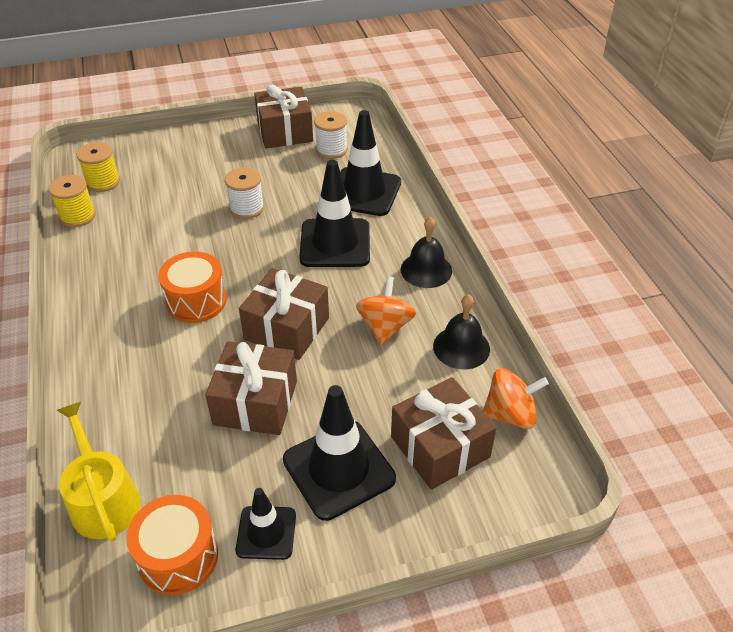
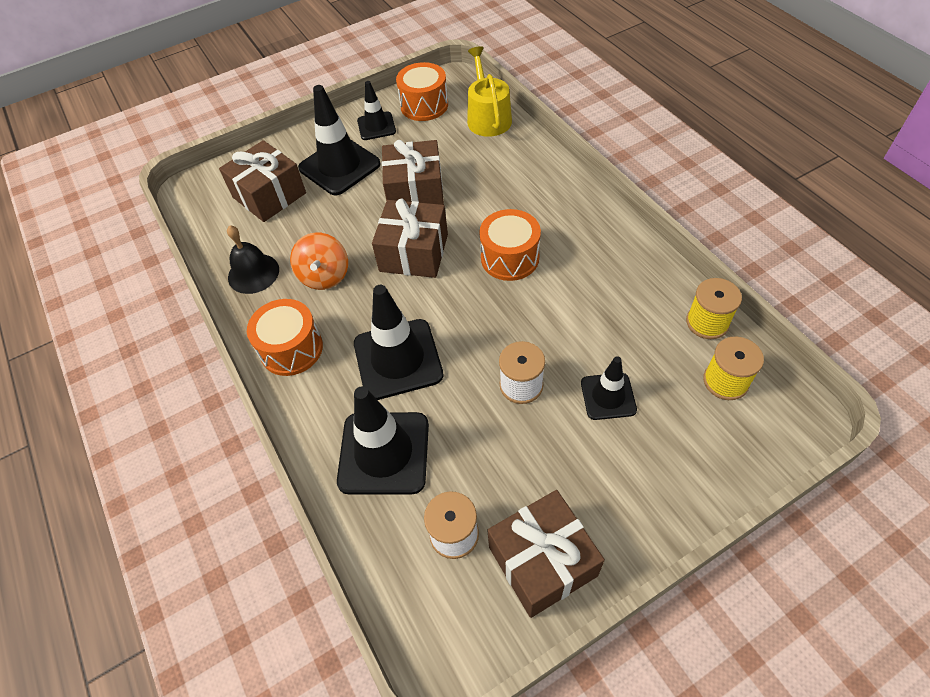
camera: 170 degrees right, 10 degrees up
(103, 499) = (488, 117): yellow watering can -> yellow watering can turned 150 degrees counterclockwise
(189, 190) = (608, 396): none -> black traffic cone
(426, 270) = (291, 349): black bell -> orange drum
(510, 414) = (215, 229): orange spinning top -> none

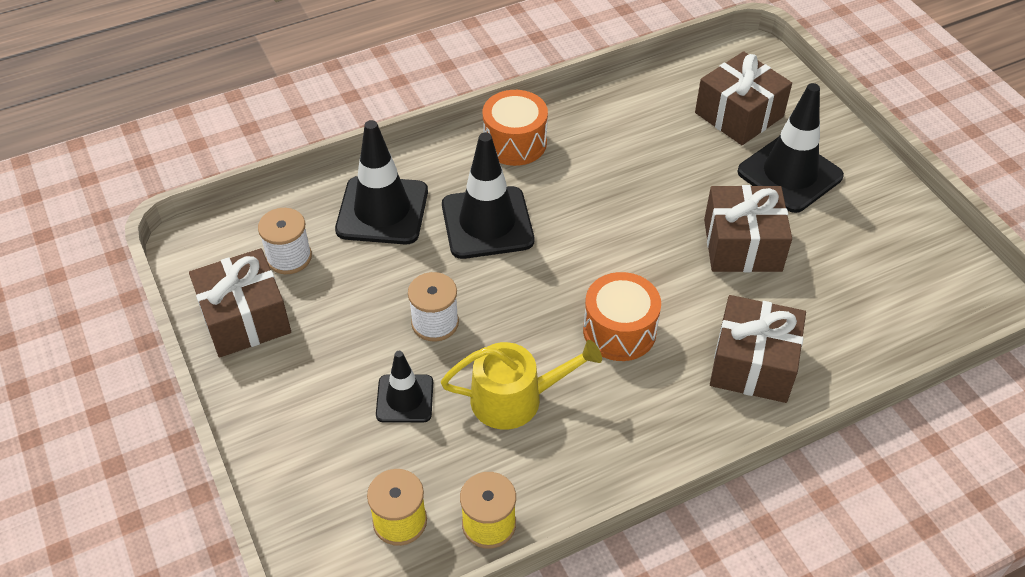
camera: 90 degrees right, 5 degrees down
(253, 273) = (619, 109): black bell -> none
(324, 276) = (609, 165): orange spinning top -> none
(376, 126) = (871, 209): black traffic cone -> none
(414, 253) = (636, 240): brown gift -> brown gift (753, 364)
(424, 105) = (921, 261): orange drum -> none
(488, 117) = (898, 332): yellow watering can -> yellow watering can (515, 398)

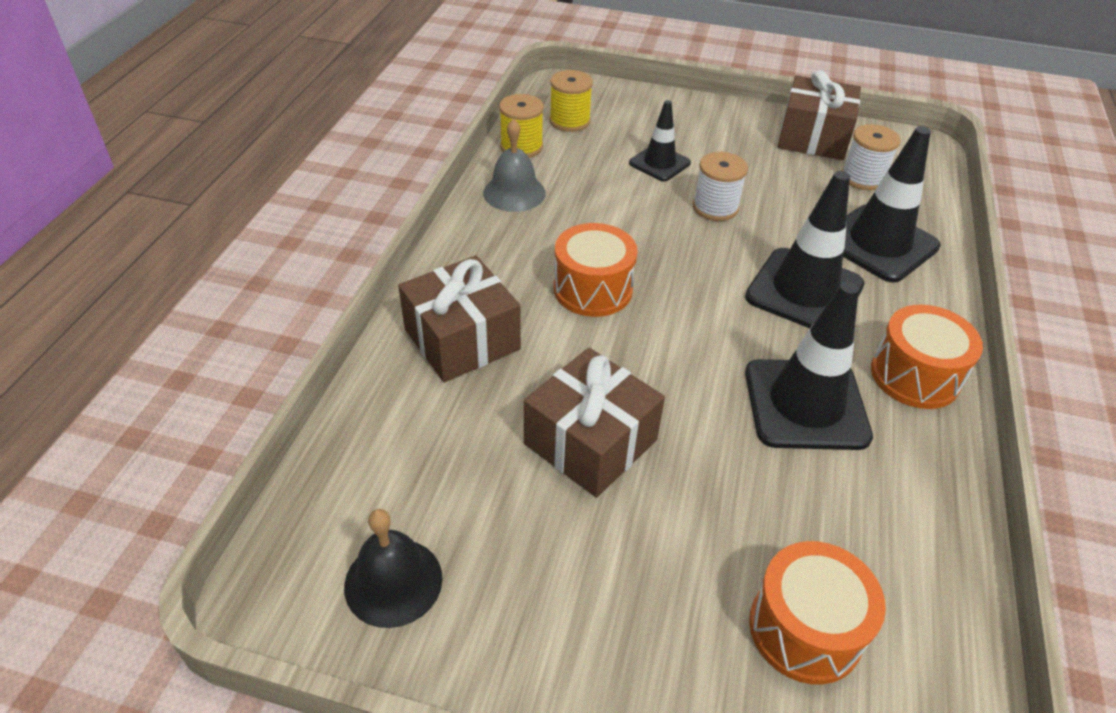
camera: 130 degrees right, 5 degrees down
(515, 398) = (598, 205): yellow watering can -> none
(565, 469) = (514, 192): none -> grey bell
(739, 115) = (805, 629): brown gift -> orange drum
(789, 174) = (646, 583): black traffic cone -> black traffic cone (805, 404)
(917, 260) = (393, 582): none -> black bell

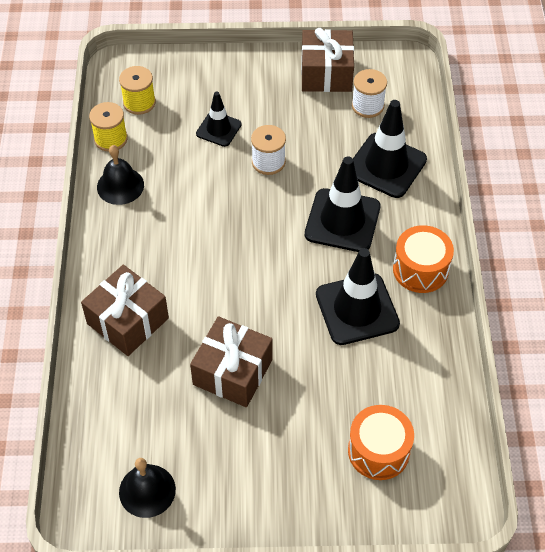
camera: 15 degrees left, 10 degrees up
(514, 192) = (120, 186): grey bell -> black bell
(593, 289) = (202, 257): orange drum -> none

